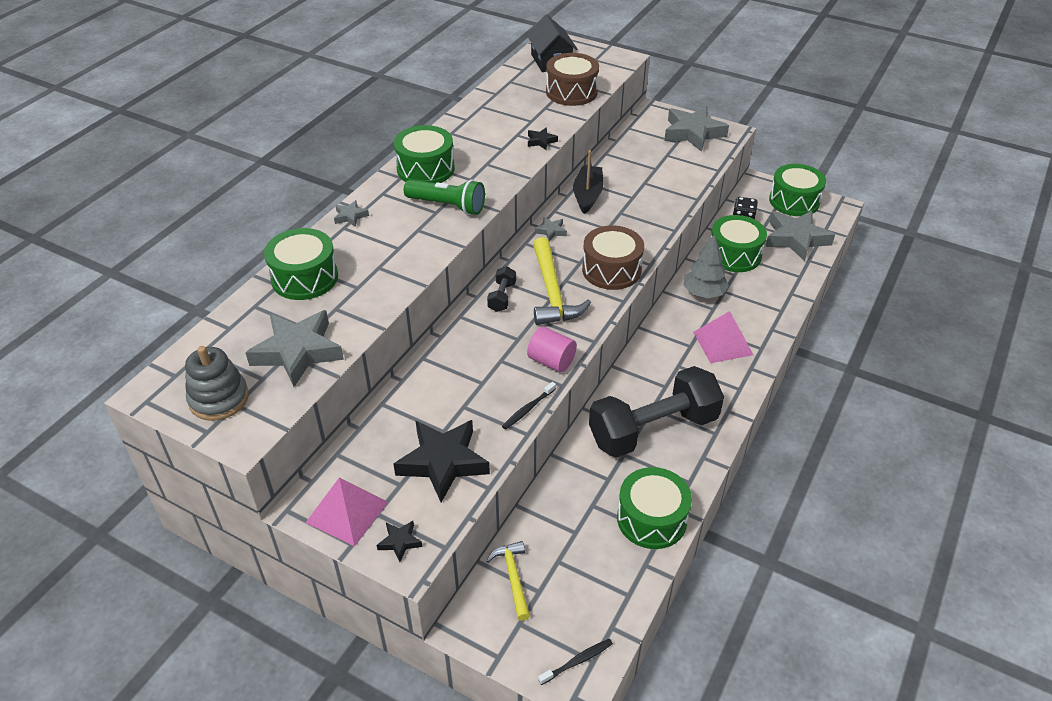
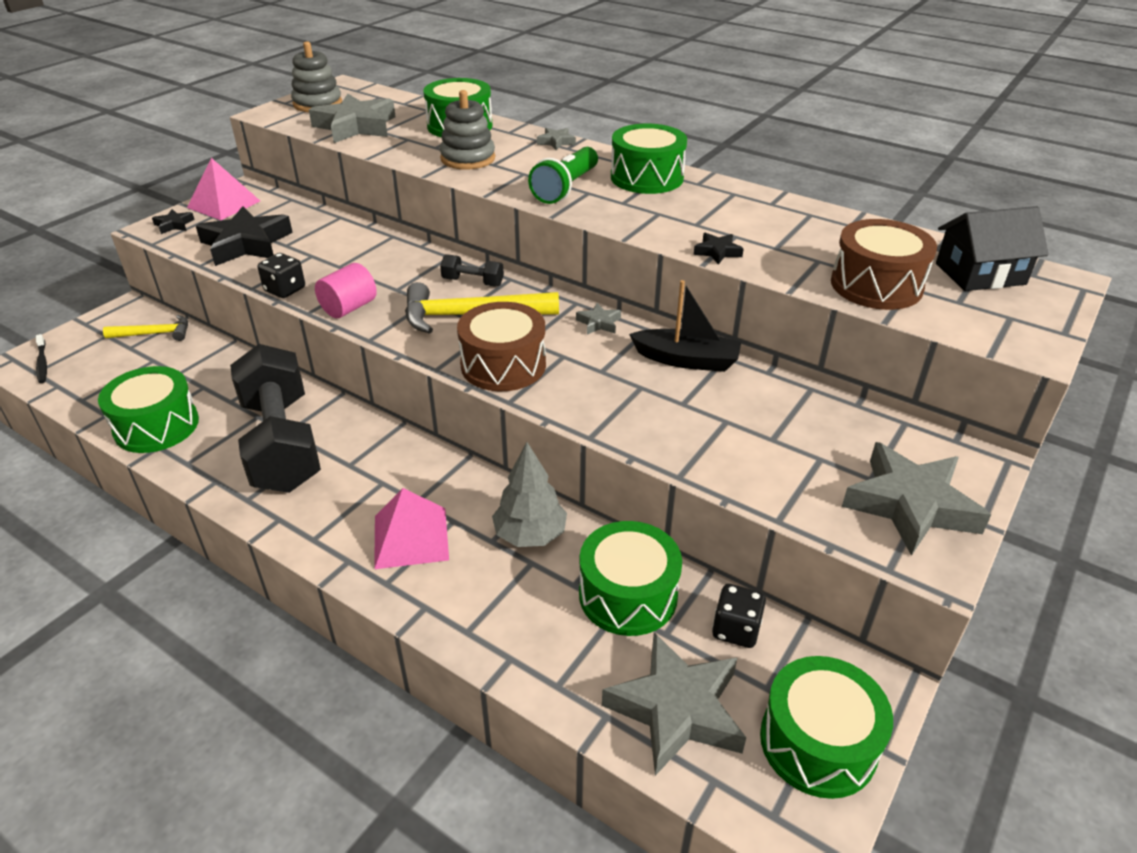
camera: 95 degrees right, 5 degrees down
(386, 263) = (468, 158): none -> grey stacking toy
(528, 409) = (285, 290): black toothbrush -> black dice

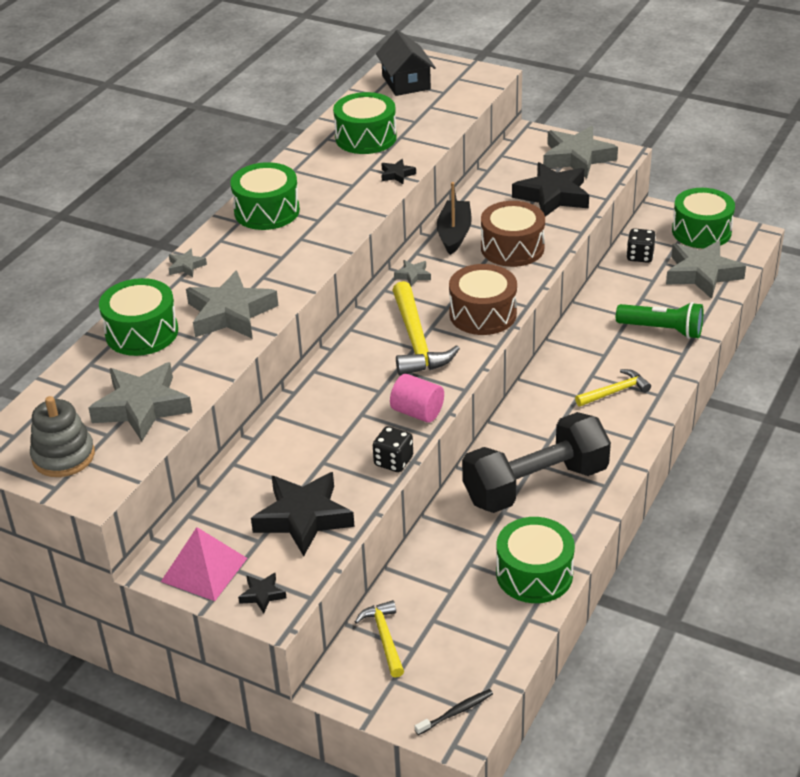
camera: 95 degrees left, 0 degrees up
(410, 537) = (614, 391): pink pyramid -> yellow hammer
(468, 158) = (230, 313): grey stacking toy -> grey star
(473, 282) = (359, 348): black dumbbell -> none
(530, 535) = (593, 339): grey tree -> none
(565, 188) = (294, 250): green flashlight -> green flashlight (662, 330)
(628, 595) = (629, 295): green drum -> green drum (366, 138)
(784, 460) = (552, 196): none -> black star
(876, 285) = (430, 117): brown drum -> brown drum (512, 248)

